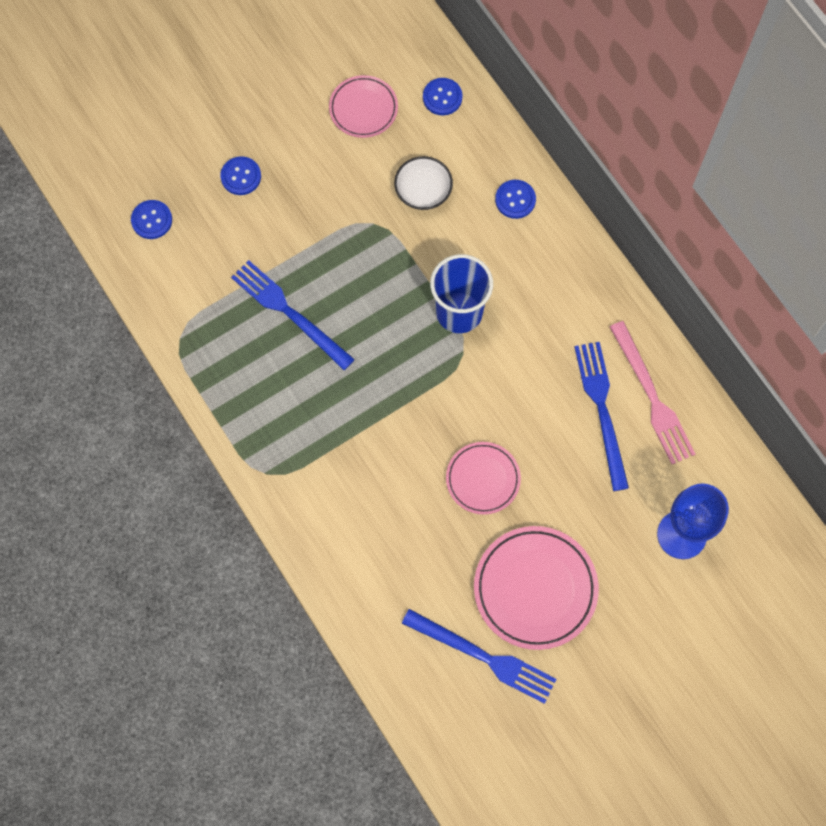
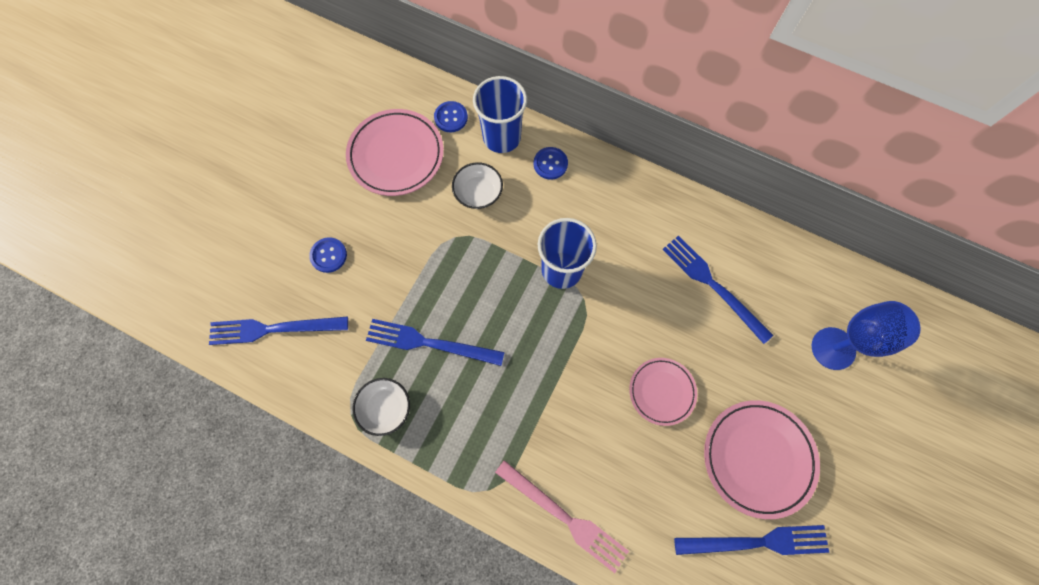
camera: 30 degrees left, 0 degrees up
(152, 220) = (273, 329): blue button -> blue fork
(214, 349) = (385, 408): none -> white bowl
(363, 109) = (396, 155): pink plate -> pink plate, size x1.63
(482, 146) = (502, 137): none -> blue cup
(652, 397) = (742, 255): pink fork -> pink fork (564, 517)

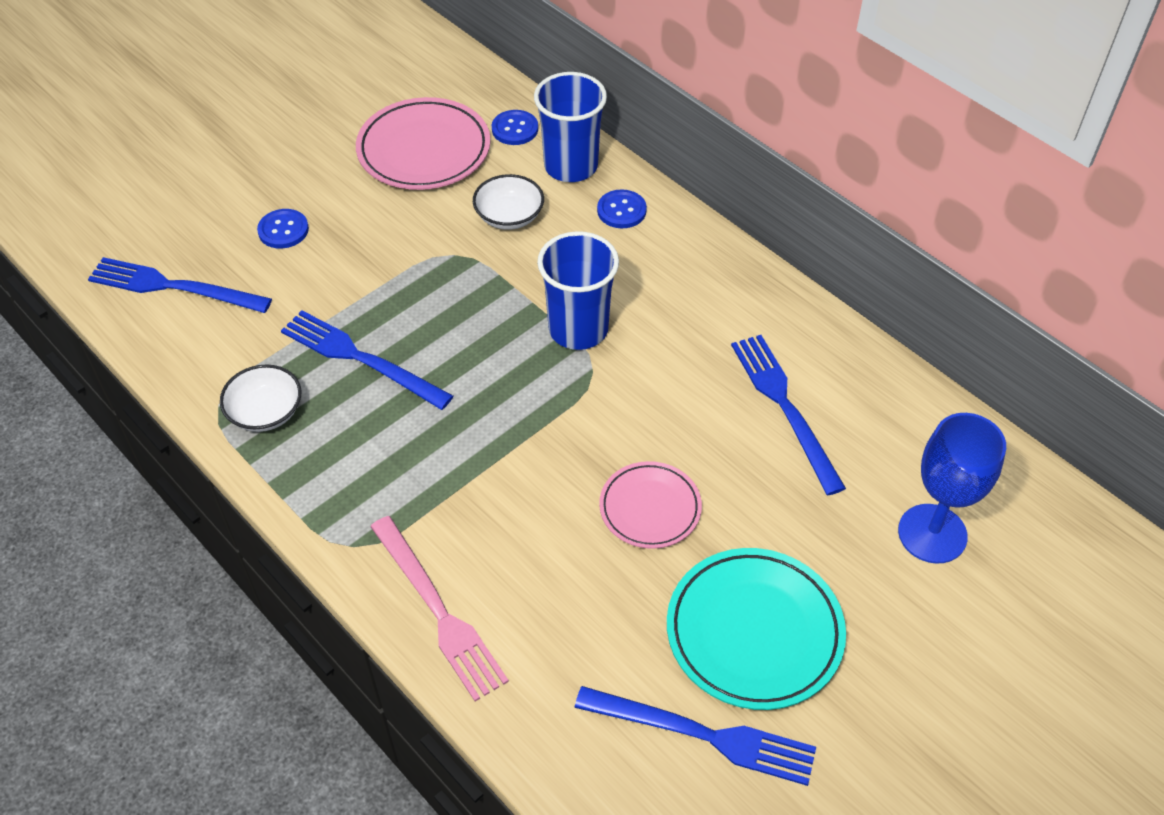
camera: 20 degrees right, 20 degrees down
(758, 458) = (754, 632): pink plate -> turquoise plate

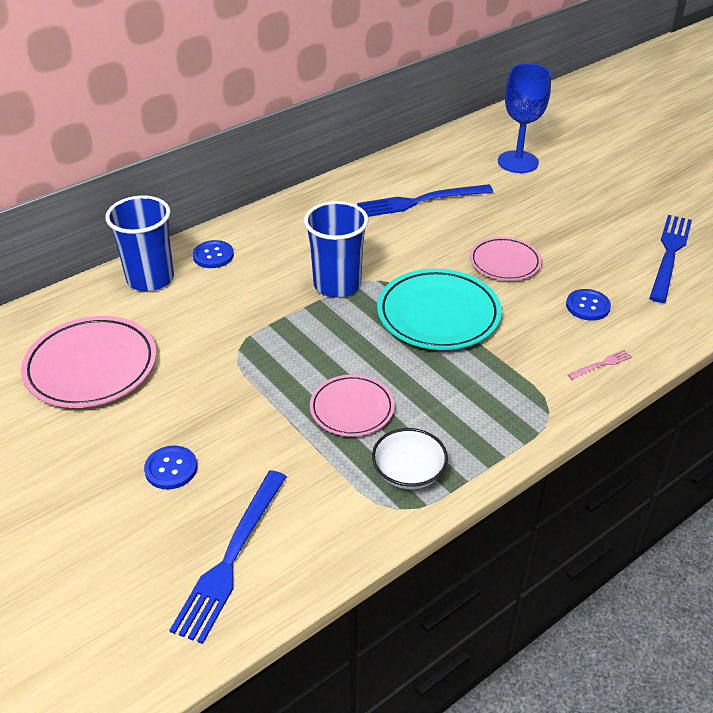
camera: 85 degrees left, 10 degrees down
(360, 359) = (352, 409): blue fork -> pink plate
(438, 611) = (601, 364): pink fork -> pink fork, size x0.44
(509, 216) = (200, 316): white bowl -> none
(515, 129) = (88, 308): blue button -> blue button (587, 306)
(754, 632) = (595, 229): turquoise plate -> turquoise plate (438, 314)

